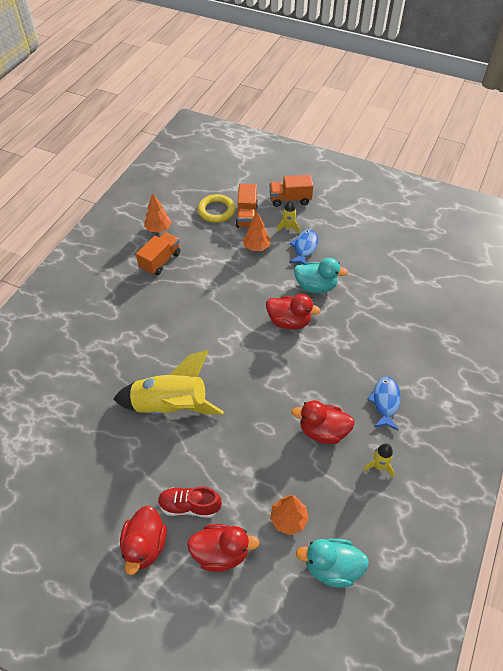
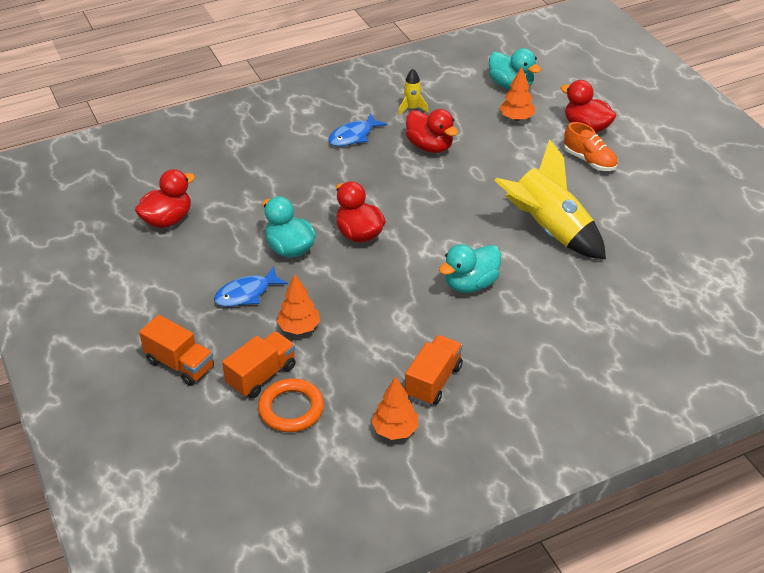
camera: 140 degrees left, 10 degrees down
(145, 545) = (644, 158): red duck -> red duck (167, 220)
(160, 261) = (433, 381): orange truck -> orange truck turned 135 degrees clockwise
(189, 329) = (470, 284): none -> turquoise duck
(189, 506) = (589, 161): red shoe -> orange shoe
(216, 211) = (291, 409): yellow ring -> orange ring
(288, 227) = (232, 328): yellow rocket -> none

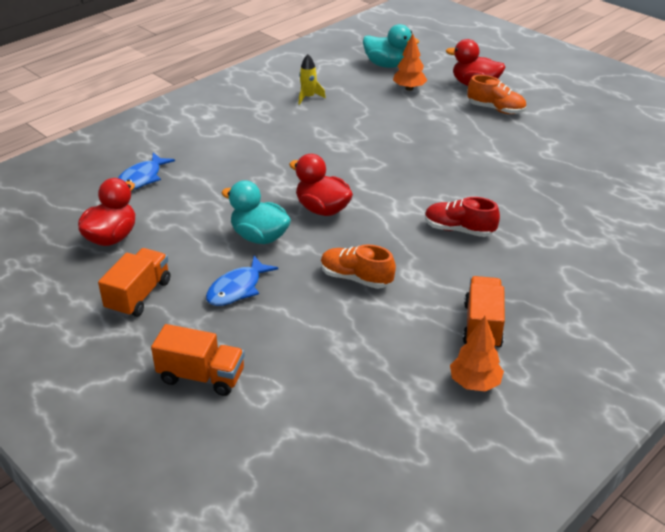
camera: 20 degrees left, 5 degrees down
(261, 376) = (300, 365): orange truck -> orange truck (138, 296)
(291, 409) = (352, 390): orange ring -> none
(299, 328) = (313, 308): orange tree -> none
(350, 309) = (356, 278): none -> orange shoe
(353, 136) = (266, 129): blue fish -> blue fish (142, 178)
(430, 146) = (345, 124): red duck -> none
(470, 284) = (459, 230): turquoise duck -> red shoe
(549, 230) = (500, 170): yellow rocket -> none

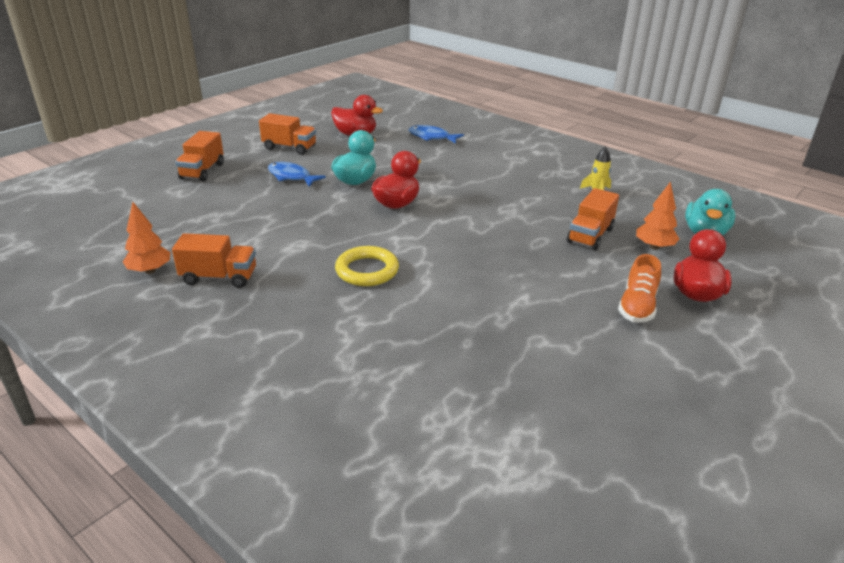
camera: 85 degrees right, 5 degrees down
(356, 278) = (297, 220): orange shoe -> none
(391, 112) = (590, 236): none -> orange truck
(459, 230) = (367, 270): red shoe -> yellow ring

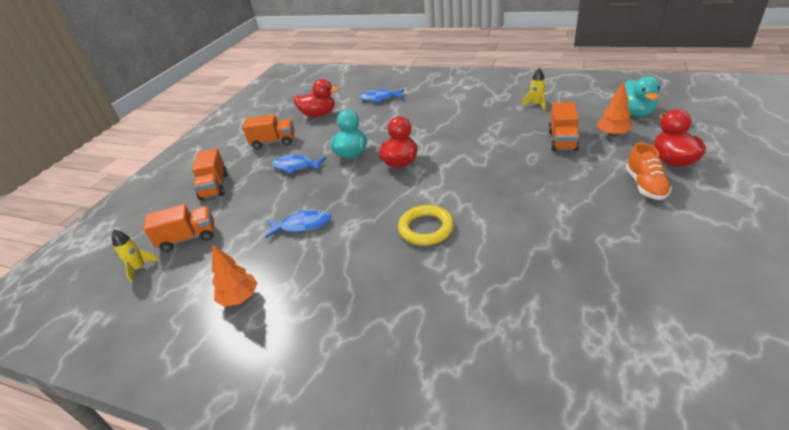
camera: 15 degrees left, 5 degrees up
(86, 219) = (139, 268): none -> yellow rocket
(219, 277) = (308, 281): orange truck -> orange truck (188, 238)
(254, 230) = (302, 225): none -> blue fish

